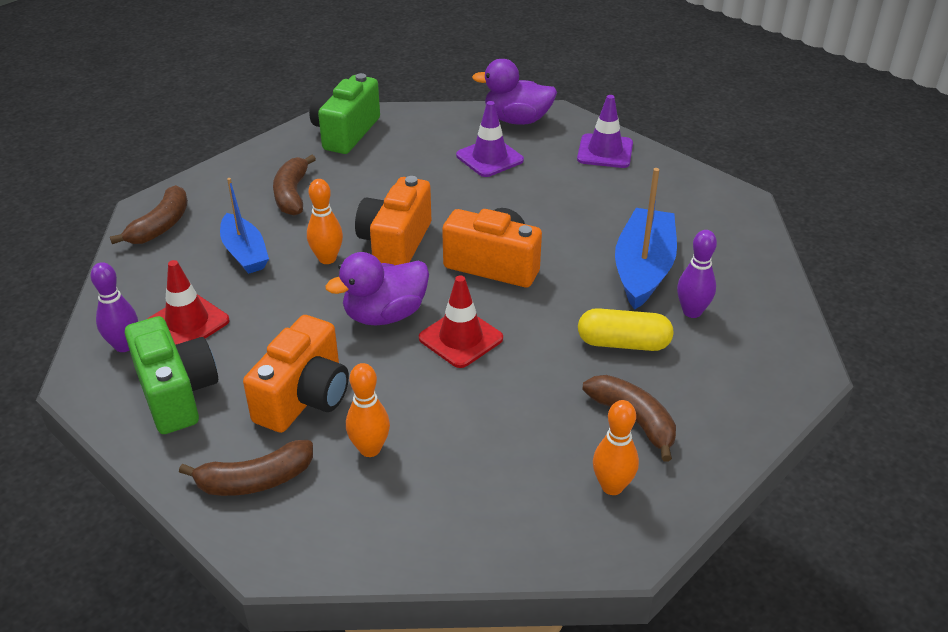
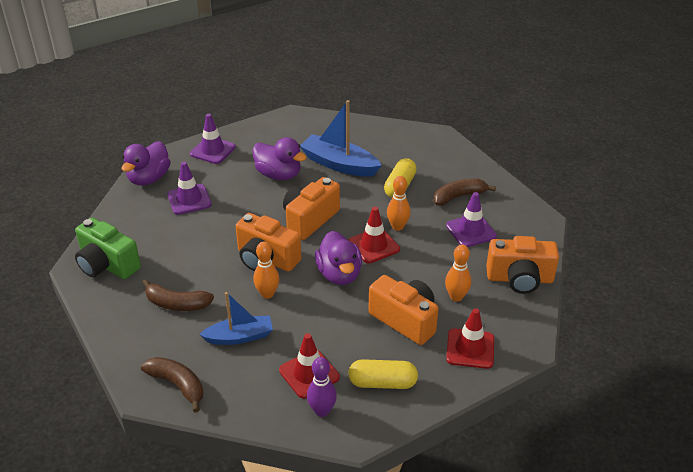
camera: 75 degrees left, 0 degrees up
(176, 393) = (382, 383): green camera -> yellow capsule
(255, 480) = (470, 349): brown banana -> red traffic cone
(438, 529) = (519, 279): none -> orange camera
(544, 447) = (471, 231): none -> purple traffic cone
(583, 217) = (279, 175): none -> purple duck
(612, 486) = (502, 214): orange bowling pin -> orange bowling pin (397, 227)
(692, 312) = (383, 157): purple bowling pin -> none

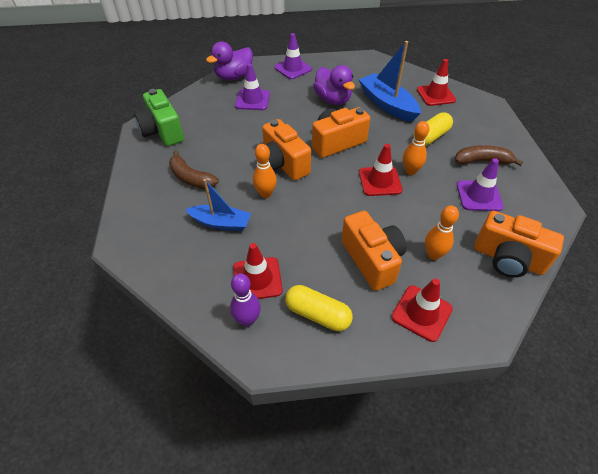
camera: 25 degrees right, 10 degrees up
(177, 385) = (147, 247): brown banana -> none
(339, 274) = (335, 197): purple duck -> none
(383, 140) = (435, 95): none -> red traffic cone

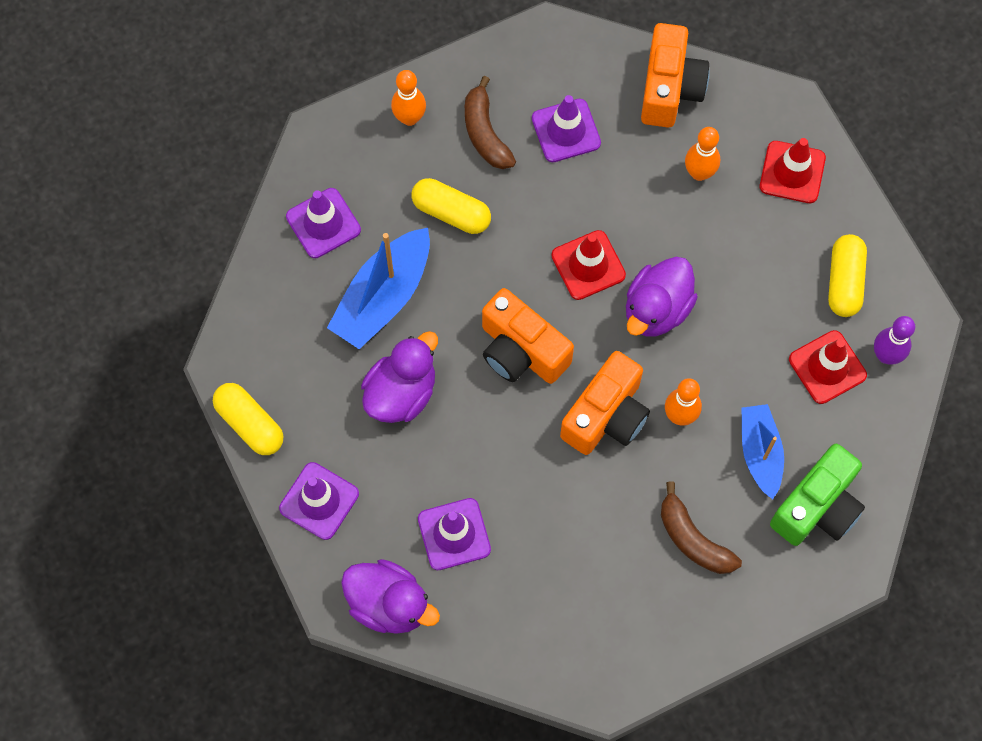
camera: 110 degrees left, 20 degrees up
(162, 131) = (603, 649): green camera -> green camera (817, 507)
(191, 178) = (693, 539): brown banana -> brown banana turned 120 degrees clockwise
(338, 203) = (656, 309): none -> purple duck
(339, 58) = (250, 424): none -> yellow capsule
(372, 260) = (739, 242): orange camera -> none
(410, 171) = (548, 228): orange bowling pin -> orange bowling pin (409, 118)
(435, 95) = (323, 223): red traffic cone -> purple traffic cone

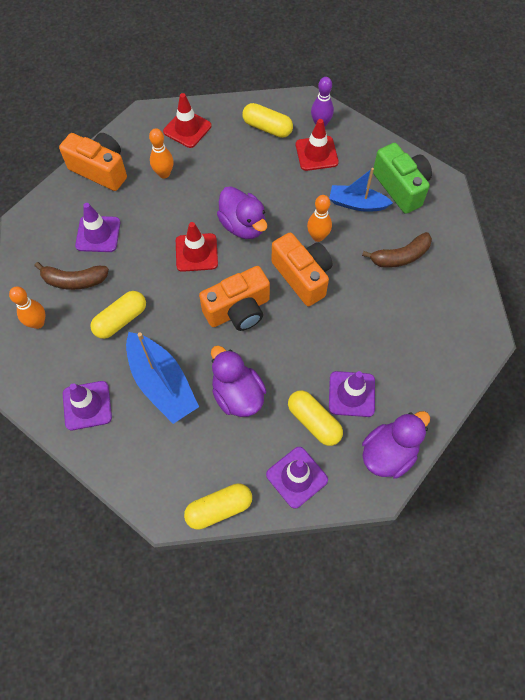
camera: 70 degrees left, 5 degrees down
(399, 498) = (314, 421): none -> yellow capsule

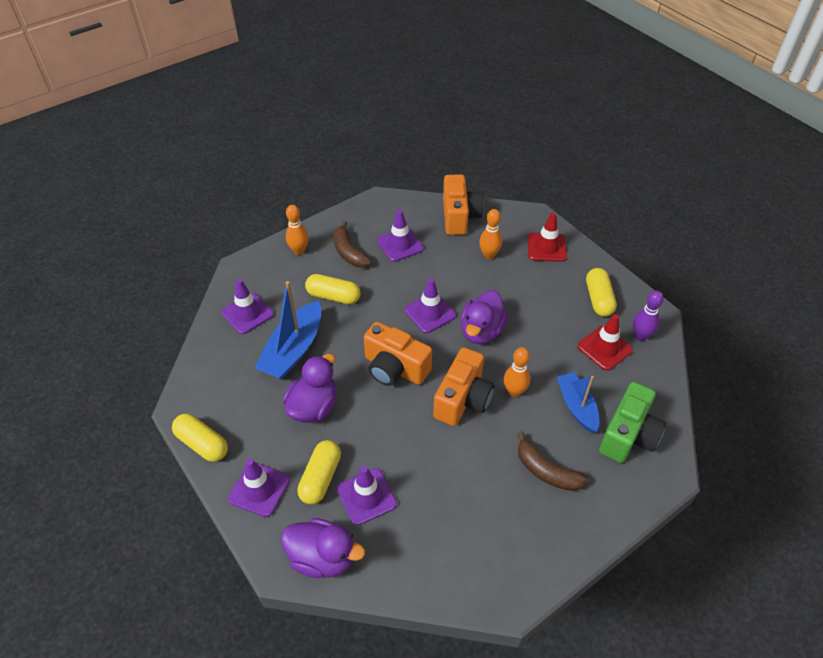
camera: 60 degrees right, 15 degrees down
(196, 252) = (430, 313): red traffic cone -> purple traffic cone

